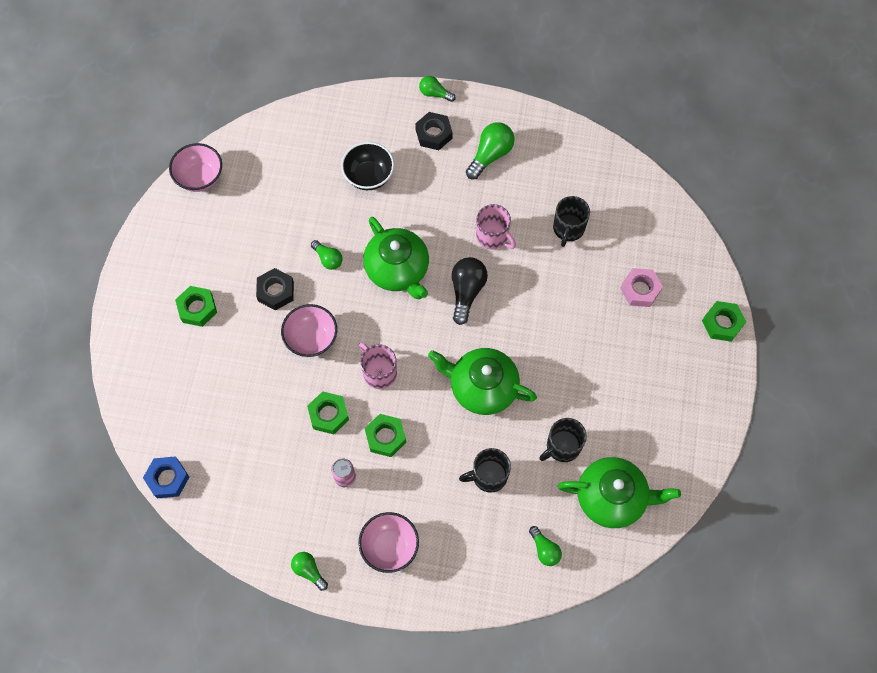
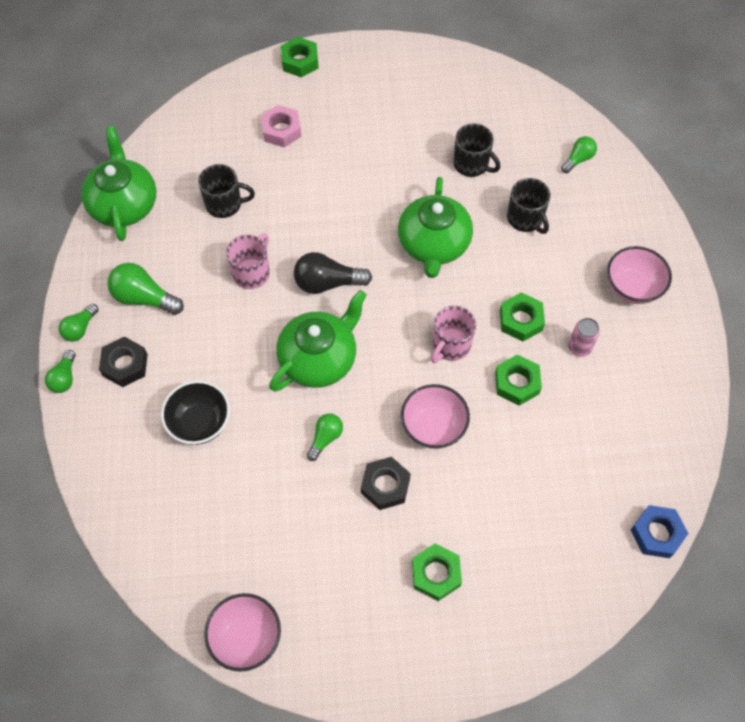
camera: 105 degrees left, 5 degrees down
(309, 571) = (689, 354): green light bulb -> green light bulb (80, 328)
(612, 497) = (506, 117): green teapot -> green teapot (124, 204)

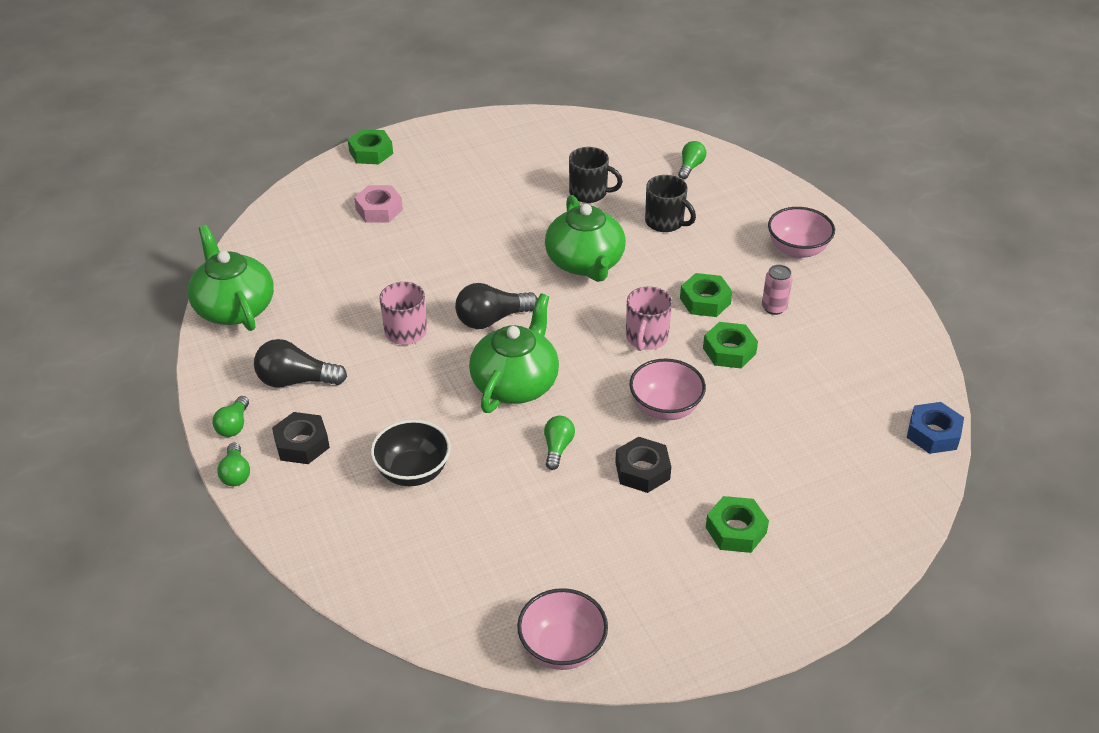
camera: 20 degrees left, 20 degrees down
(144, 298) = (296, 380): green light bulb -> black light bulb
(225, 204) = (347, 281): black mug -> none

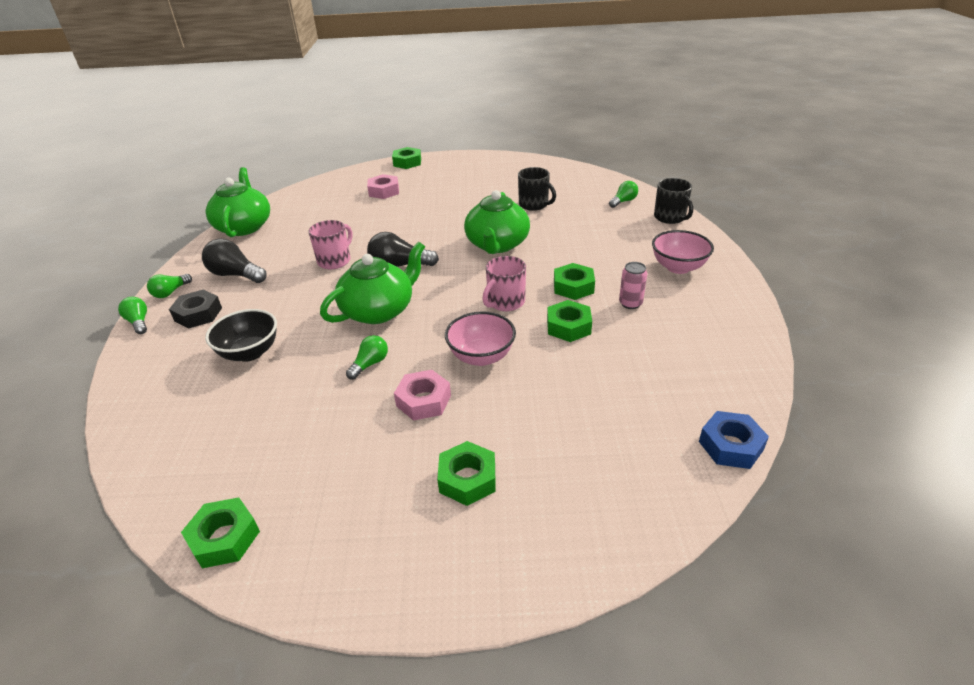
camera: 25 degrees right, 5 degrees down
(236, 473) = (139, 322): green light bulb -> green light bulb turned 135 degrees clockwise
(562, 648) = (224, 538): pink bowl -> green nut
(642, 470) = (423, 401): black nut -> pink nut
(665, 222) = (578, 231): black mug -> black mug (670, 217)

